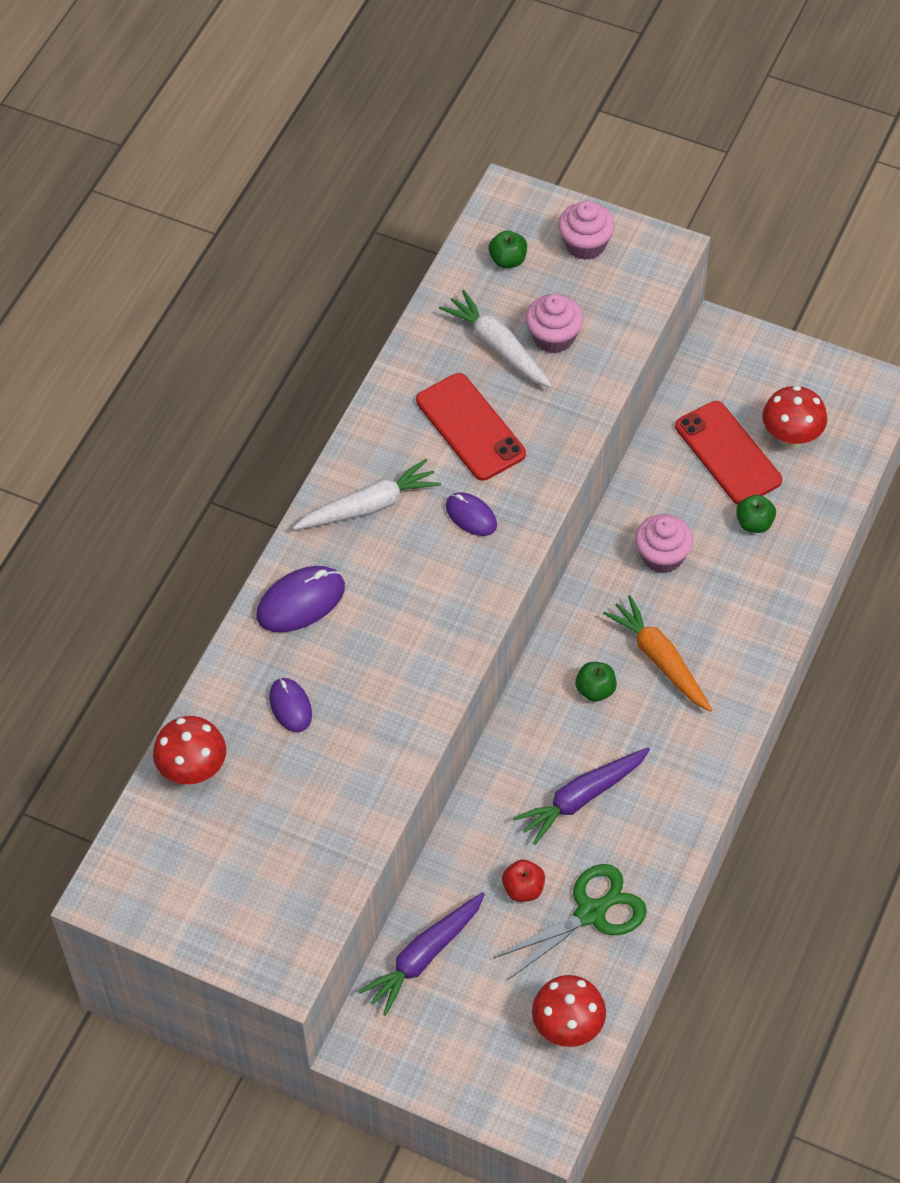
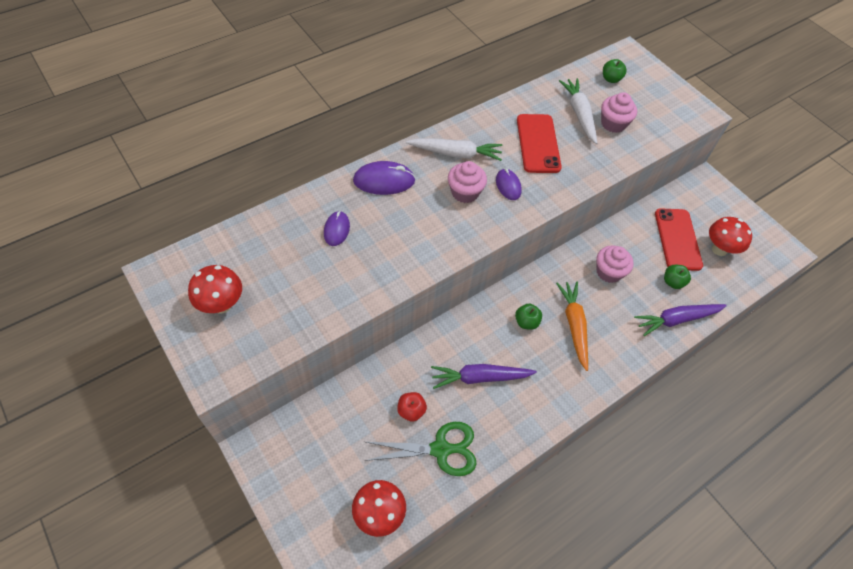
camera: 25 degrees right, 0 degrees up
(193, 770) = (258, 234): red mushroom -> red mushroom (221, 304)
(424, 956) = (328, 416): purple carrot -> purple carrot (676, 320)
(585, 244) = (658, 90): pink cupcake -> pink cupcake (465, 192)

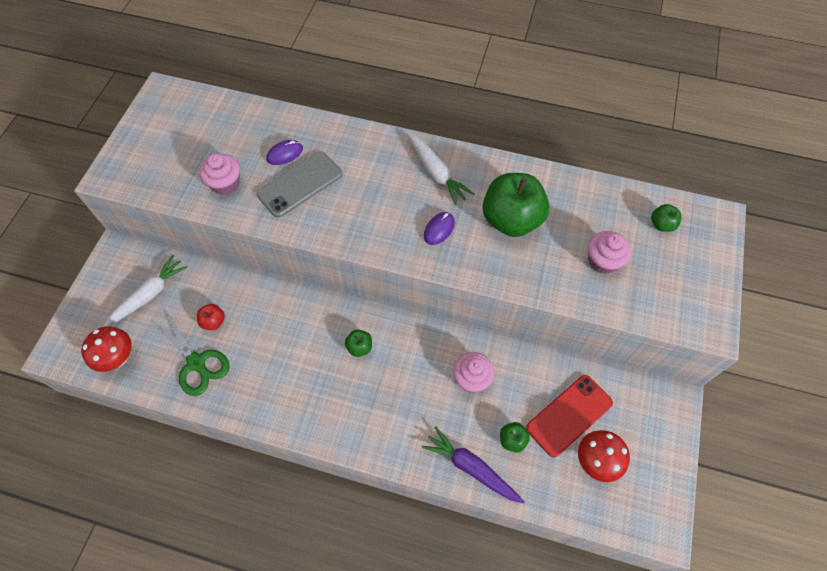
camera: 55 degrees right, 5 degrees up
(221, 304) = (165, 140): red mushroom -> none
(379, 239) = (300, 184): none -> grey phone
(384, 181) = (359, 148): purple mouse -> none
(465, 192) = (401, 205): pink cupcake -> pink cupcake (225, 183)
(480, 377) = (279, 348): purple carrot -> none
(538, 143) = (511, 220): red phone -> green apple
(574, 325) = (388, 385): orange carrot -> none
(579, 114) = (584, 228): white carrot -> white carrot (148, 296)

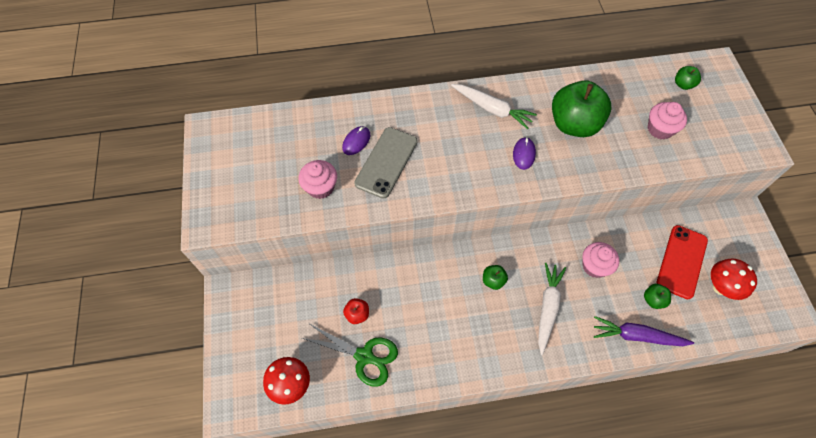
camera: 25 degrees left, 0 degrees up
(148, 296) = (284, 318): white carrot -> white carrot (548, 308)

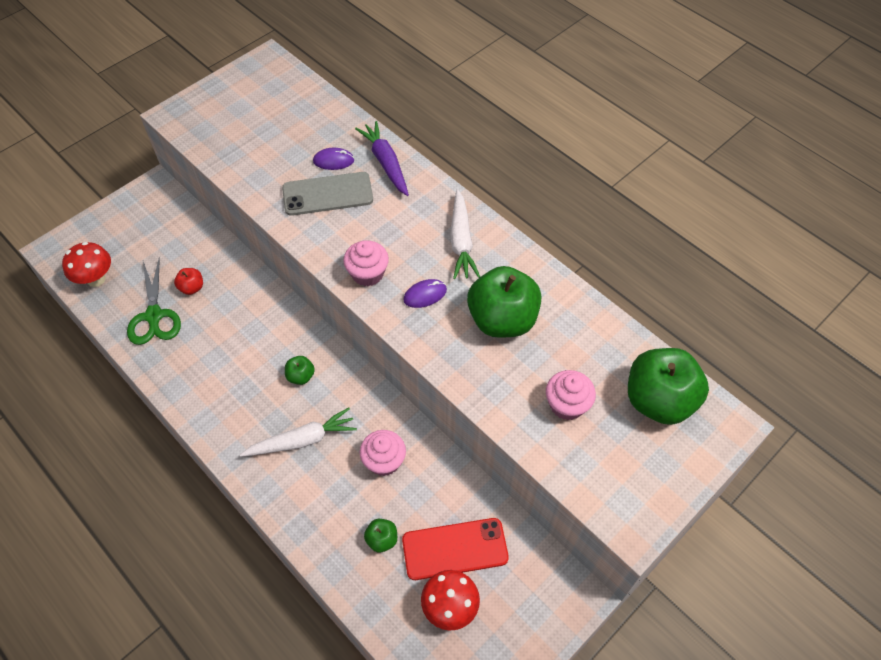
camera: 55 degrees right, 5 degrees down
(320, 187) = (264, 164): pink cupcake -> pink cupcake (367, 273)
(637, 336) = (325, 542): purple carrot -> purple carrot (385, 163)
(683, 84) = (658, 400): green apple -> green apple, size x2.27

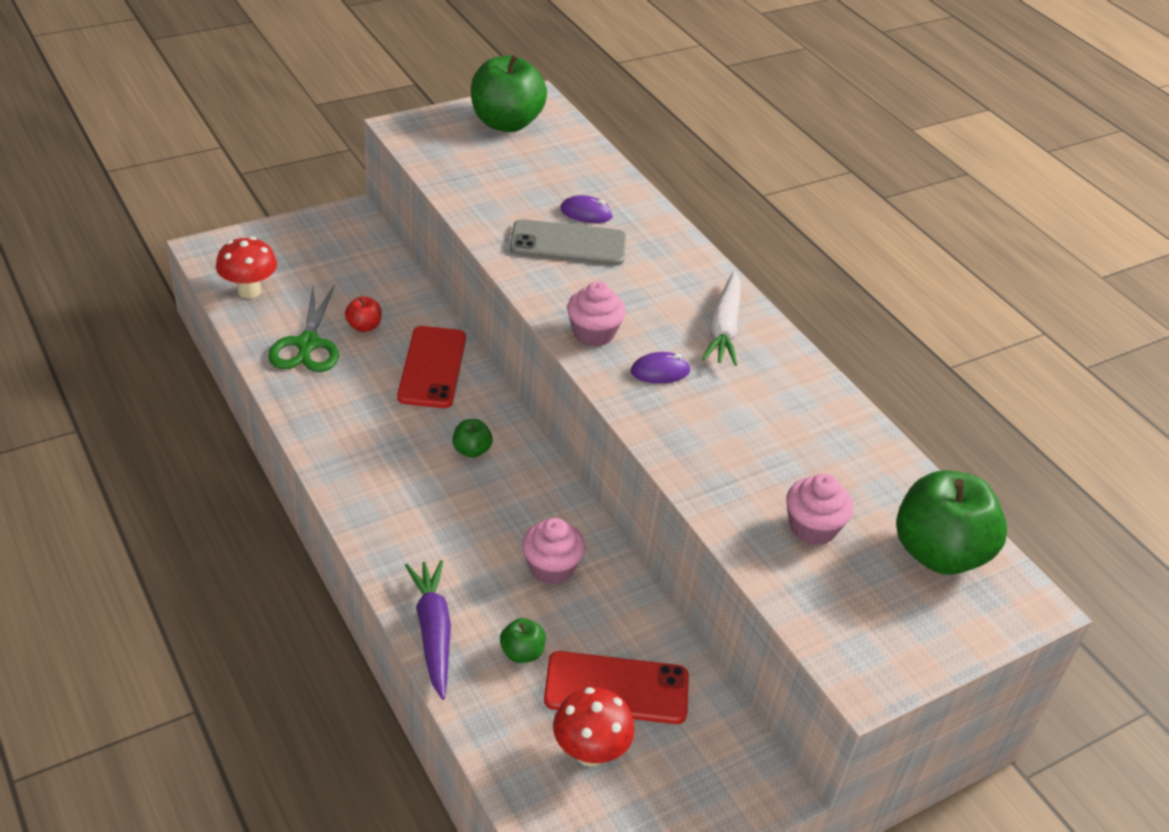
camera: 10 degrees right, 15 degrees down
(252, 310) = (432, 367): none -> red phone
(302, 440) = (452, 518): white carrot -> none
(385, 163) = (651, 229): purple carrot -> purple carrot (433, 632)
(502, 320) = (753, 420): green apple -> green apple (506, 123)

